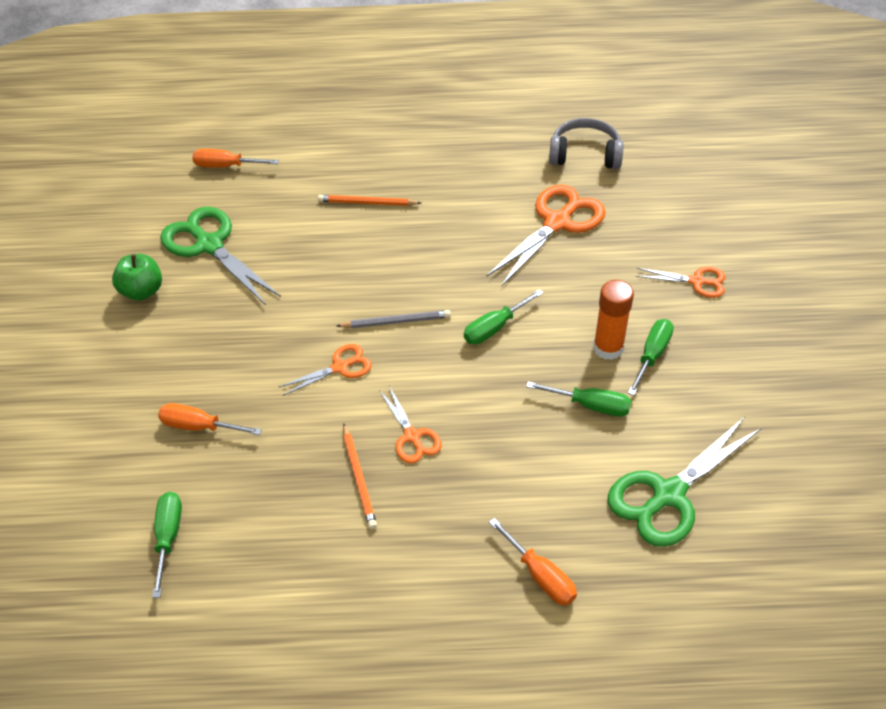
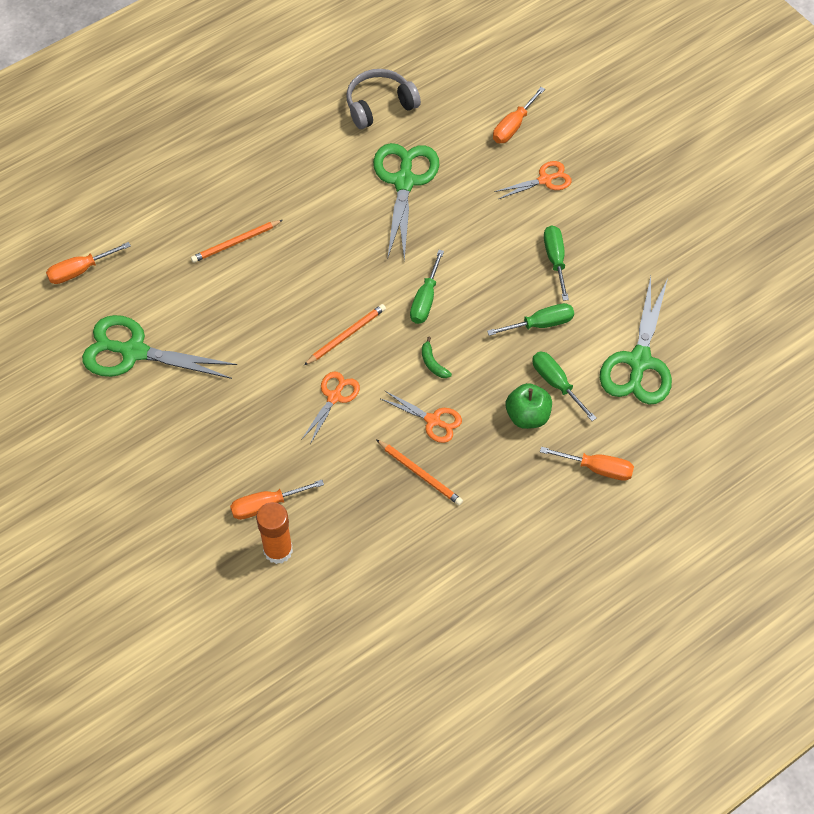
camera: 35 degrees left, 10 degrees up
(142, 291) = (114, 423): green apple -> green apple (527, 416)
(168, 537) = (319, 599): green screwdriver -> green screwdriver (556, 383)
(396, 321) = (346, 335): grey pencil -> orange pencil
(455, 385) = (433, 363): none -> green banana
(557, 223) = (404, 181): orange scissors -> green scissors
(608, 348) = (520, 271): orange glue stick -> orange glue stick (278, 550)
(700, 223) = (513, 126): none -> orange screwdriver

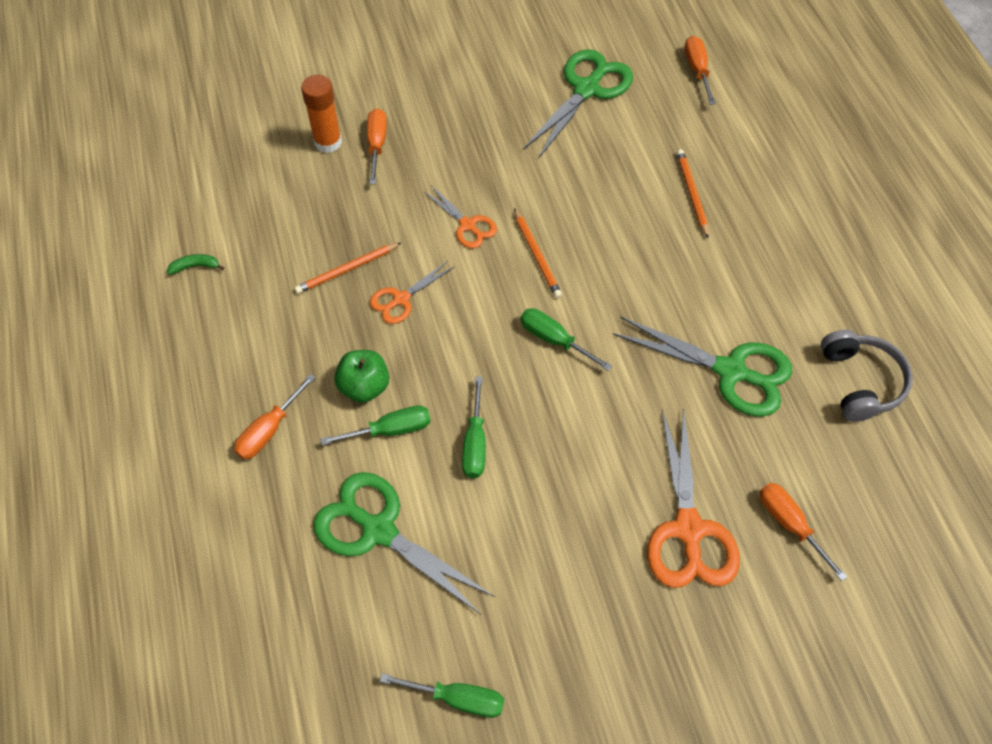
camera: 110 degrees right, 0 degrees up
(433, 363) = (470, 321): green banana -> green banana (195, 267)
(545, 180) = (688, 529): orange scissors -> orange scissors, size x1.83
(555, 260) = (559, 494): green screwdriver -> green screwdriver (457, 698)

